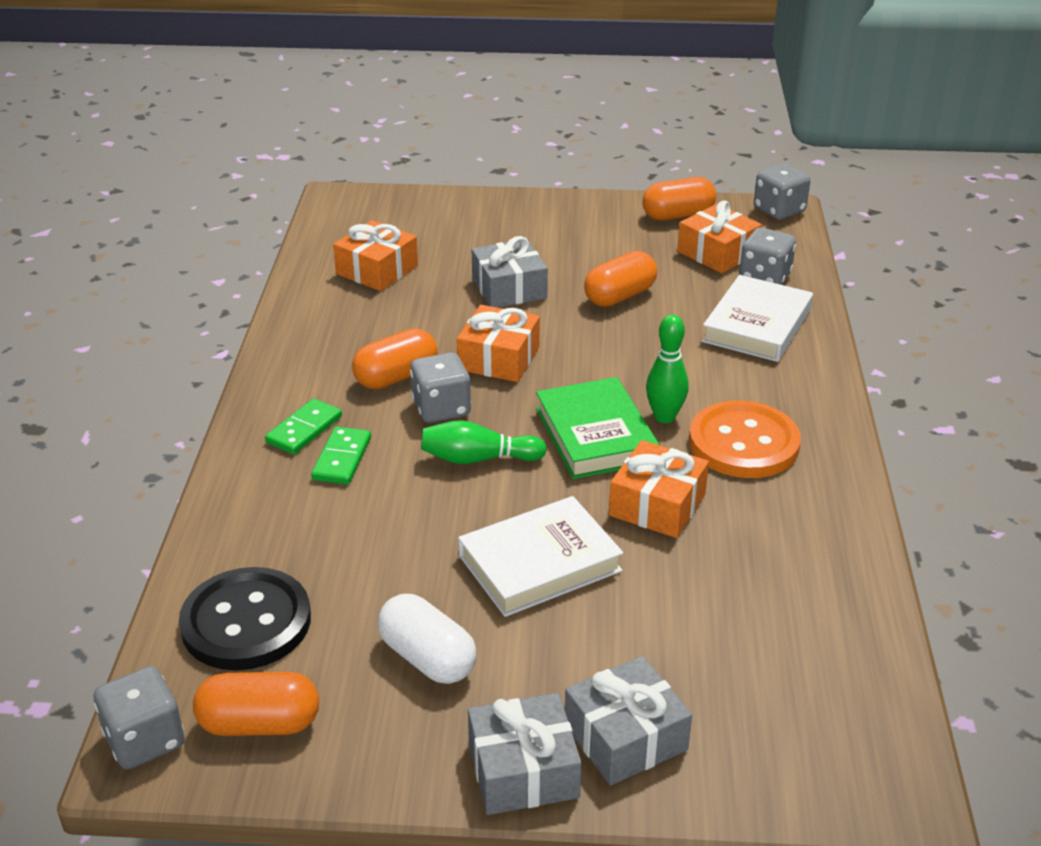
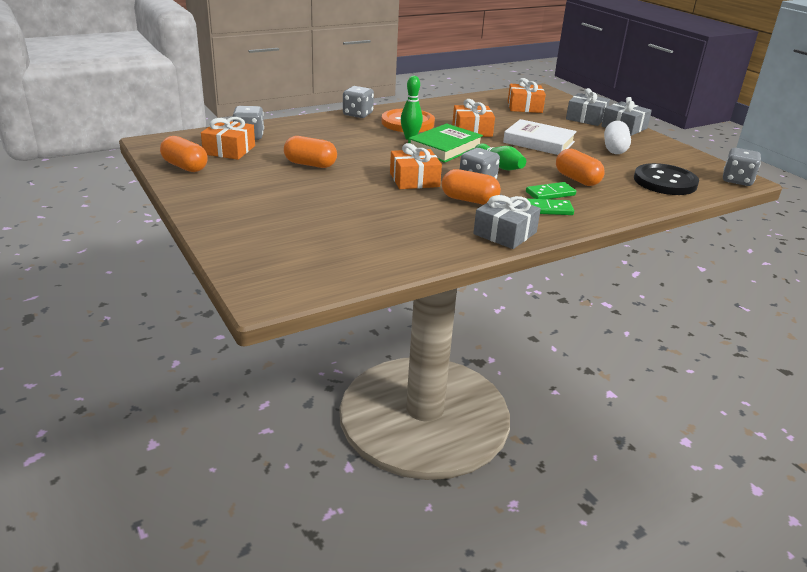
camera: 125 degrees left, 5 degrees down
(259, 724) = (691, 165): orange capsule -> orange capsule (577, 179)
(377, 270) = (364, 241): orange gift -> orange gift (524, 107)
(509, 288) = (337, 194): grey gift -> grey gift (505, 233)
(757, 325) = (304, 132): white book -> none
(779, 210) = (154, 143): grey dice -> grey dice (358, 114)

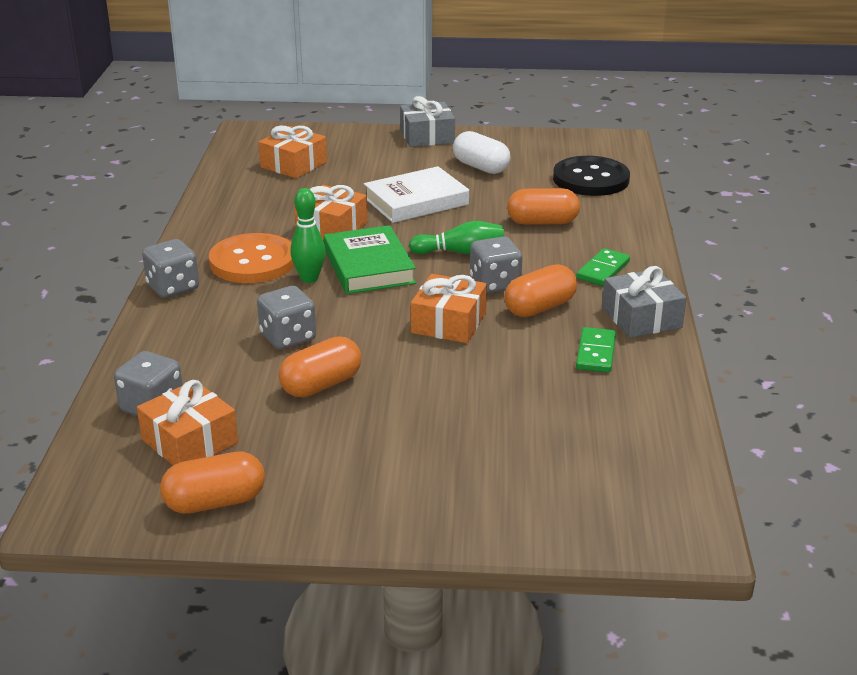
camera: 55 degrees left, 0 degrees up
(550, 193) = (565, 252): green domino -> green domino (595, 353)
(586, 118) = (375, 145): grey gift -> none
(737, 180) = (619, 144): grey dice -> grey dice (288, 337)

